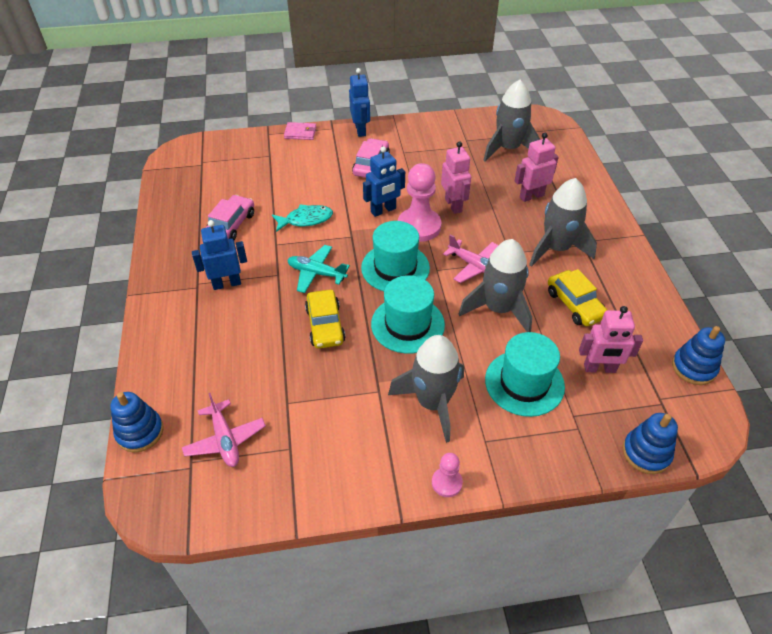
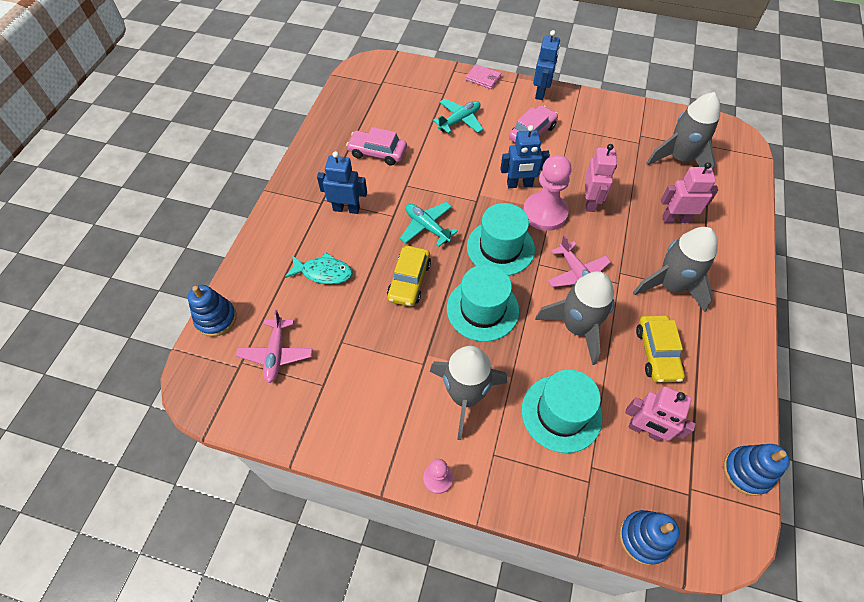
camera: 25 degrees right, 10 degrees up
(231, 225) = (377, 152): pink car -> pink car turned 120 degrees counterclockwise
(297, 174) = (459, 120): none -> turquoise plane
(306, 220) = (444, 169): turquoise fish -> turquoise fish (323, 272)

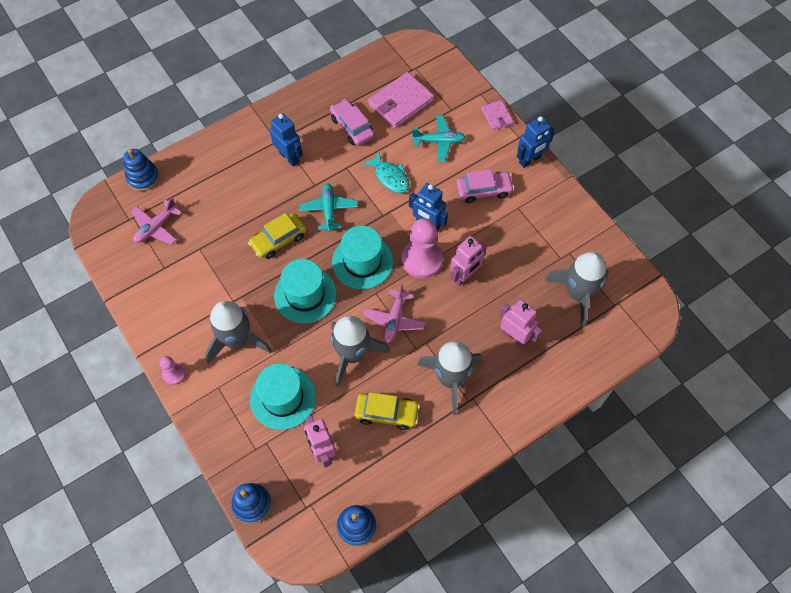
camera: 40 degrees right, 5 degrees up
(323, 272) = (232, 193): turquoise fish -> turquoise fish (390, 177)
(398, 111) = (400, 102): none -> pink wallet
(657, 353) = (386, 413): yellow car -> yellow car turned 120 degrees counterclockwise

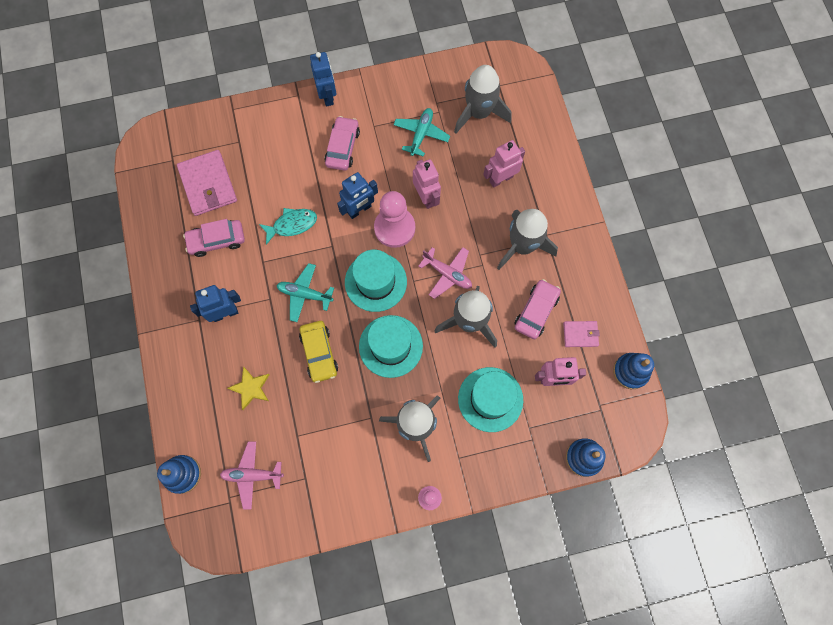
camera: 70 degrees left, 10 degrees up
(156, 227) = (252, 475): pink plane -> pink plane turned 120 degrees clockwise
(230, 199) = (251, 388): none -> yellow star
(386, 413) = (536, 311): yellow car -> pink car
(439, 141) = (271, 166): turquoise plane -> turquoise plane (421, 134)
(497, 116) = (266, 105): pink wallet -> pink wallet (580, 334)

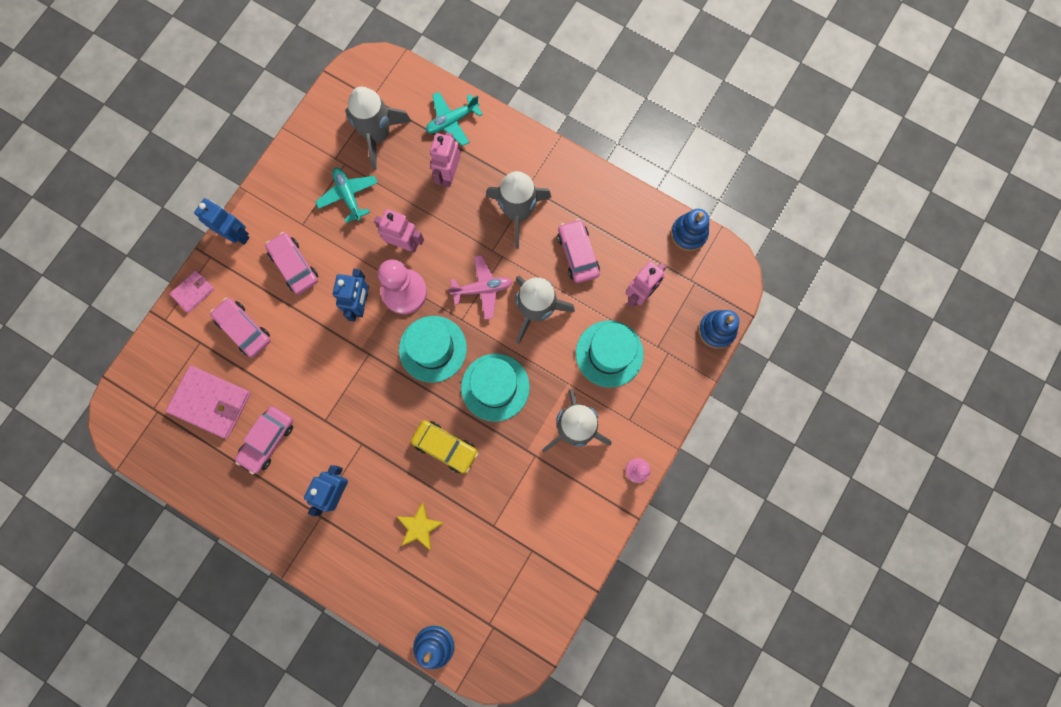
camera: 45 degrees left, 5 degrees up
(252, 475) = (489, 589): pink plane -> none
(272, 158) = (244, 329): none -> pink car
(292, 225) = (318, 368): turquoise fish -> none
(305, 294) = (386, 413): turquoise plane -> turquoise plane (452, 121)
(580, 334) = (627, 240): pink wallet -> pink wallet (193, 292)

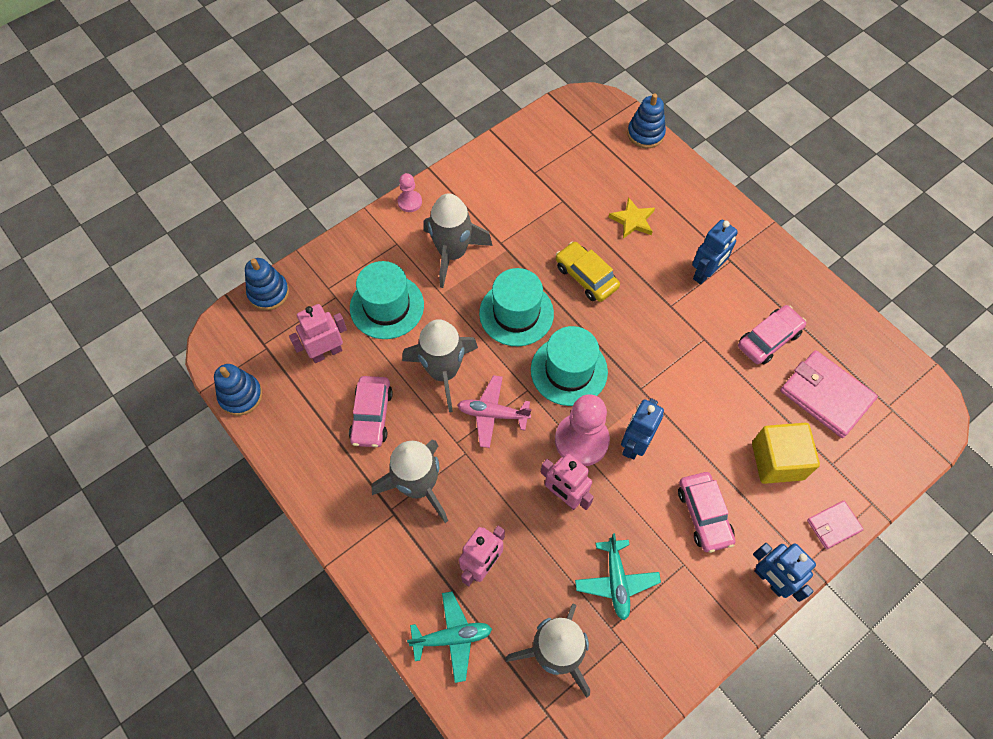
camera: 160 degrees left, 15 degrees down
(244, 329) = (777, 461): pink car -> yellow cube

